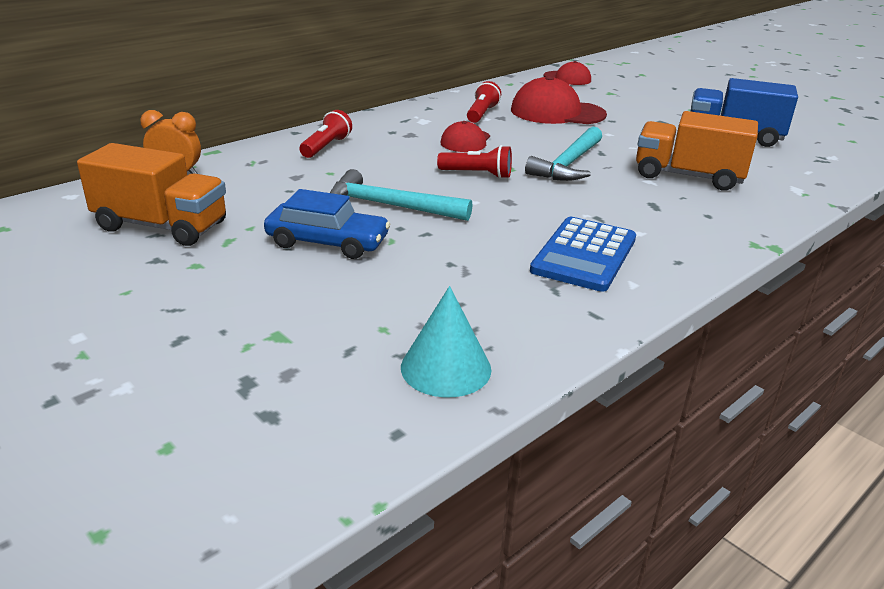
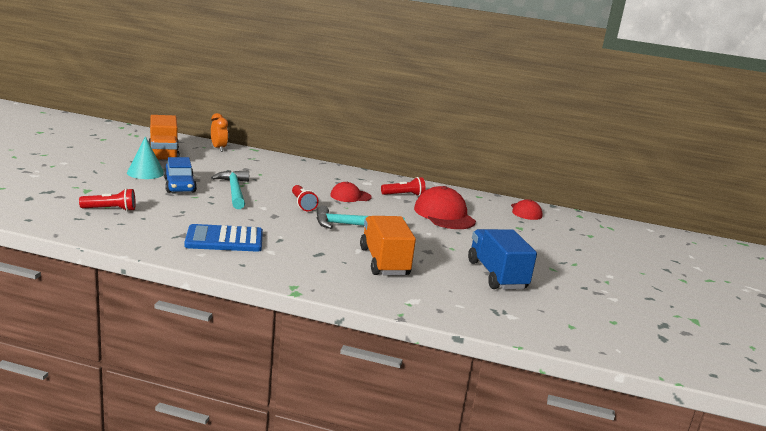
camera: 55 degrees right, 10 degrees down
(326, 147) = (292, 168): red flashlight -> red flashlight (110, 209)
(446, 368) = (82, 221): turquoise cone -> turquoise cone (145, 172)

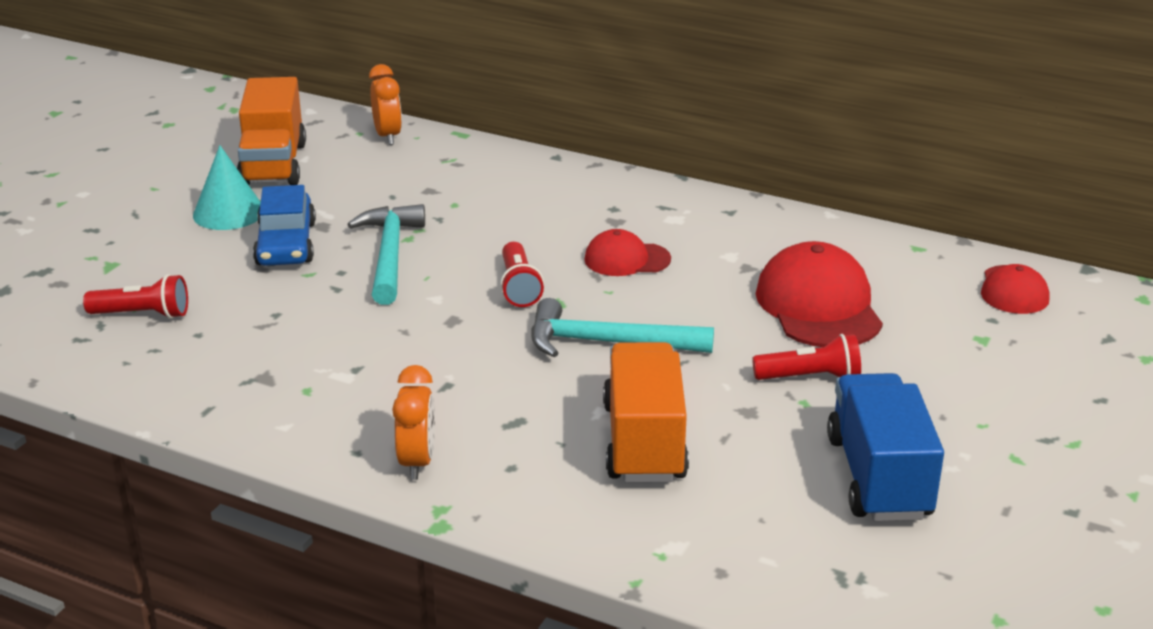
camera: 15 degrees right, 10 degrees up
(224, 239) = (338, 387): blue calculator -> none
(275, 268) = (417, 462): none -> orange clock
(404, 195) = (745, 251): red flashlight -> red flashlight (810, 377)

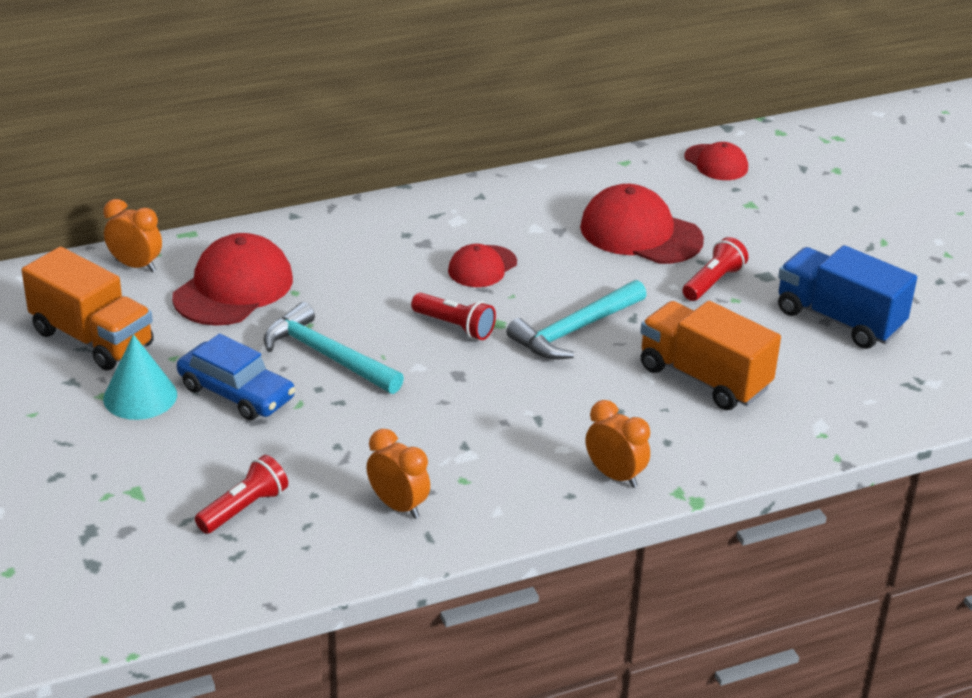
camera: 50 degrees left, 5 degrees up
(230, 377) = (398, 506): none -> orange clock
(419, 180) = (233, 288): none -> red cap

